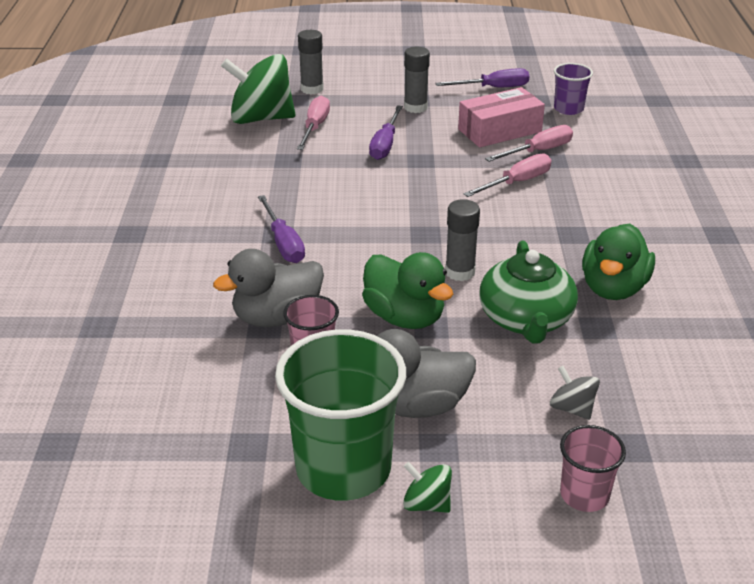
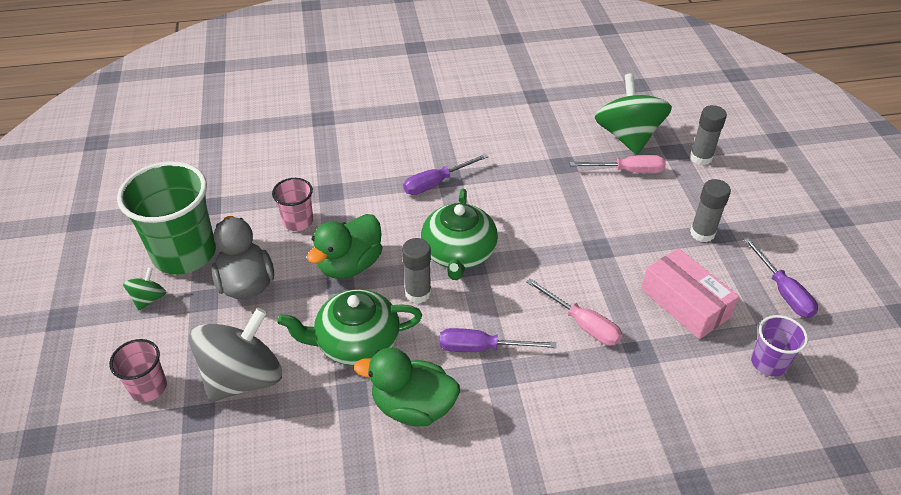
camera: 80 degrees right, 10 degrees up
(277, 317) = (341, 196): grey duck -> none
(385, 144) = (616, 220): purple screwdriver -> purple screwdriver (482, 348)
(406, 240) = (459, 253): none -> green teapot
(538, 151) = (654, 338): pink screwdriver -> none
(572, 408) = (243, 377): grey spinning top -> grey spinning top, size x2.19

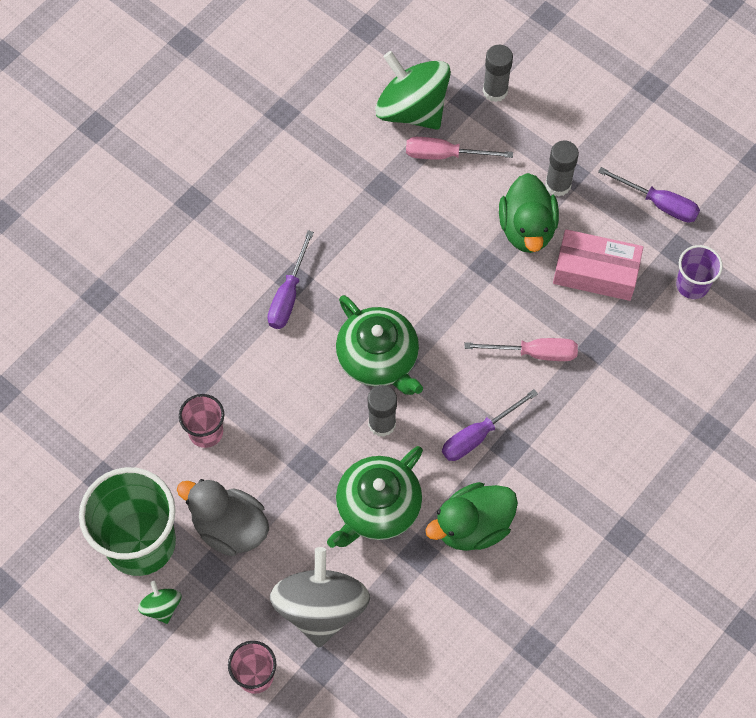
camera: 40 degrees left, 20 degrees up
(350, 265) = (298, 440): green duck -> green duck (527, 228)
(628, 171) = (445, 155): pink screwdriver -> pink screwdriver turned 135 degrees counterclockwise

